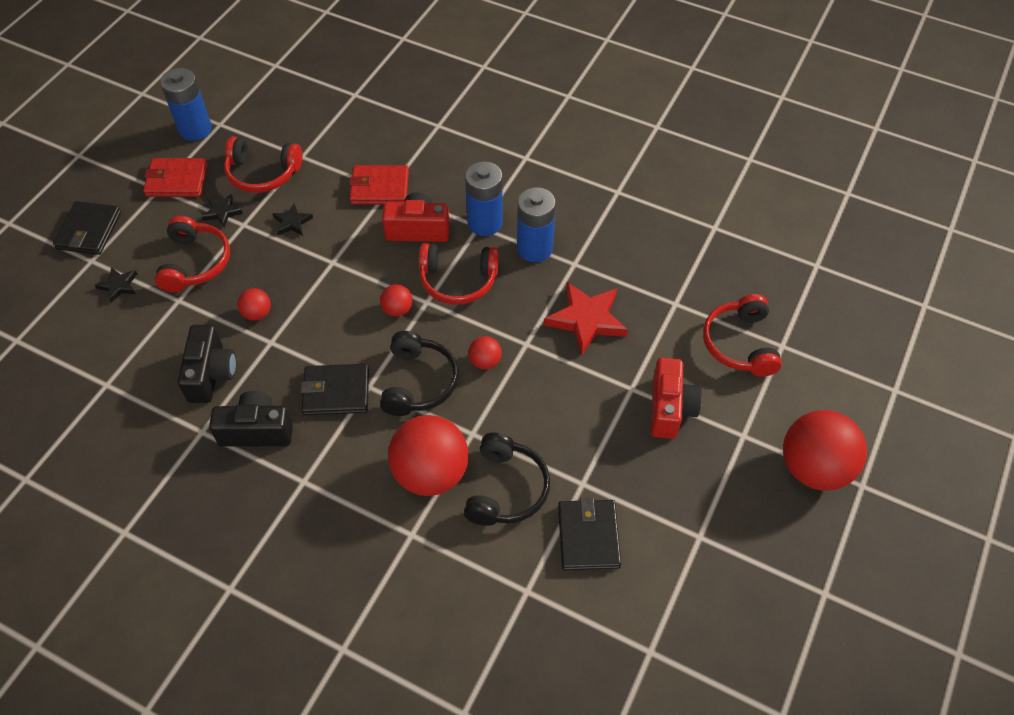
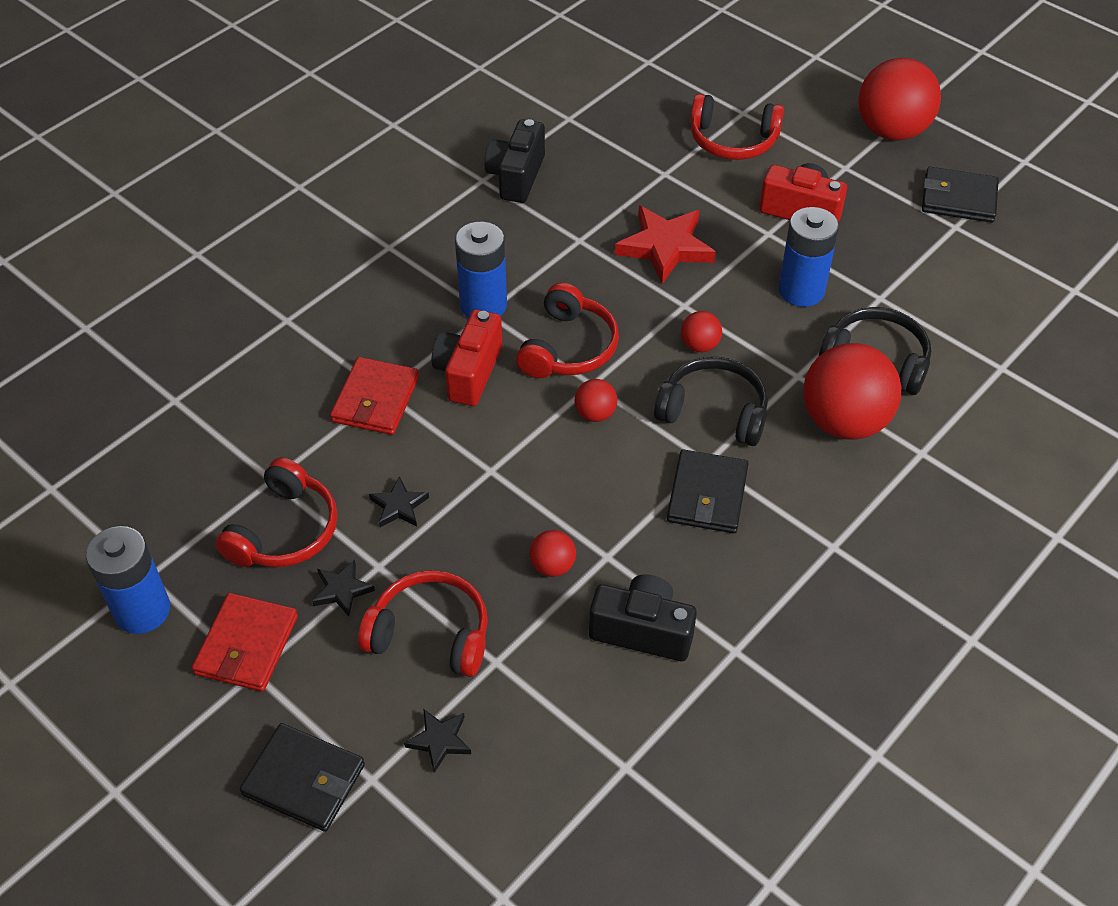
camera: 75 degrees left, 5 degrees down
(256, 431) = (748, 587): black camera -> black camera (516, 176)
(534, 248) = (543, 268): blue battery -> blue battery (801, 290)
(588, 536) = (944, 306): black wallet -> black wallet (958, 198)

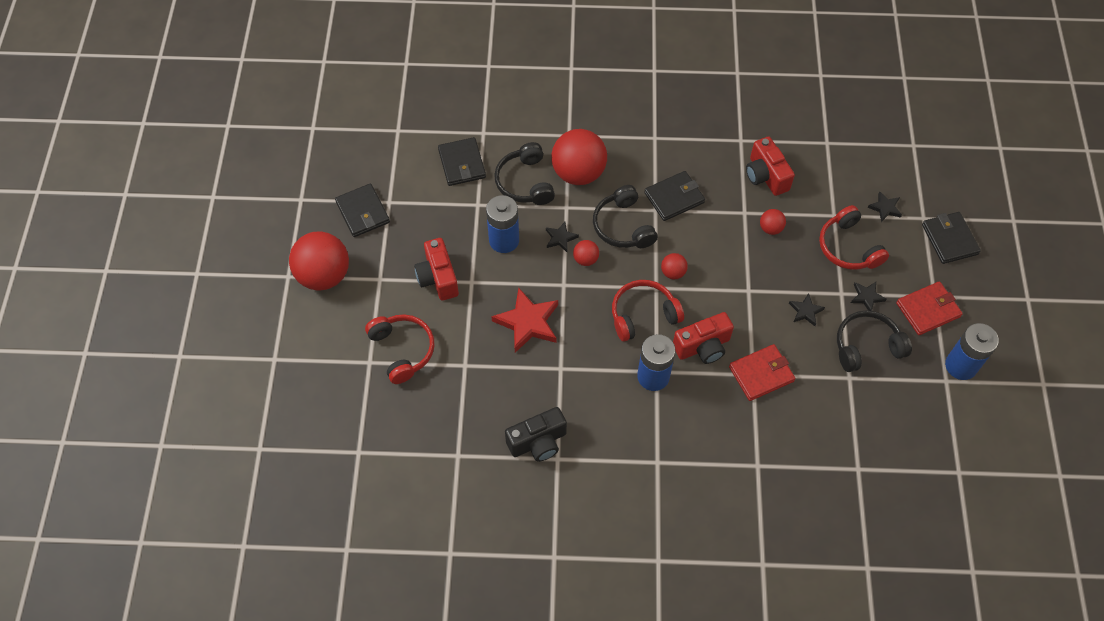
camera: 130 degrees left, 10 degrees up
(284, 530) = (866, 346): red headphones -> black headphones
(642, 631) = (765, 176): black camera -> red camera
(754, 341) = (560, 238): none -> black star
(963, 319) = (462, 163): none -> black wallet

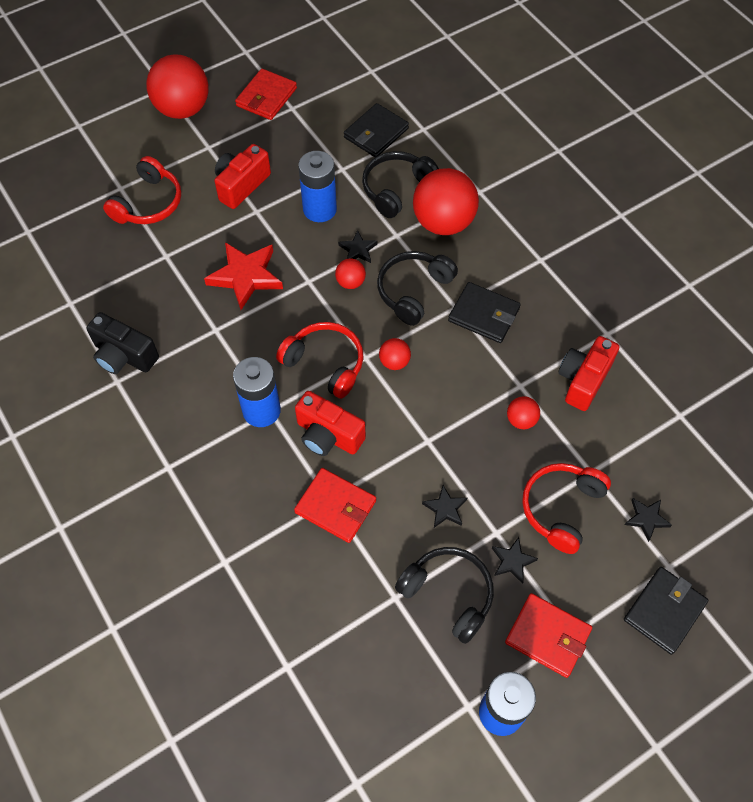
camera: 55 degrees right, 0 degrees up
(363, 212) = (266, 97): black wallet -> red wallet

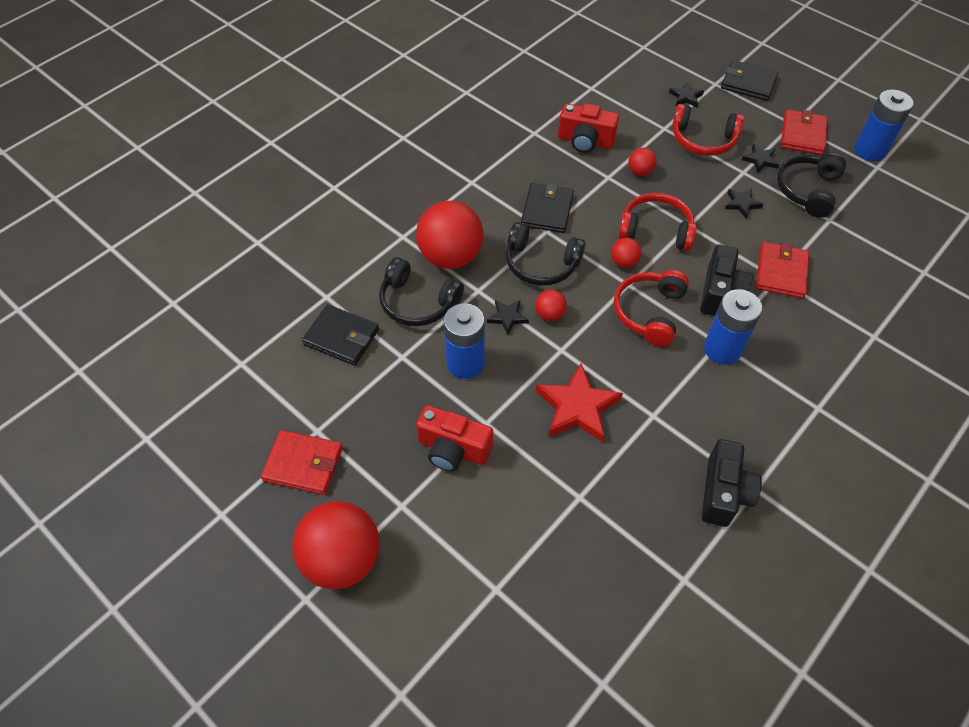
camera: 105 degrees left, 5 degrees down
(148, 203) = (510, 545): red headphones -> red headphones (655, 230)
(328, 435) = (720, 293): red camera -> black camera

